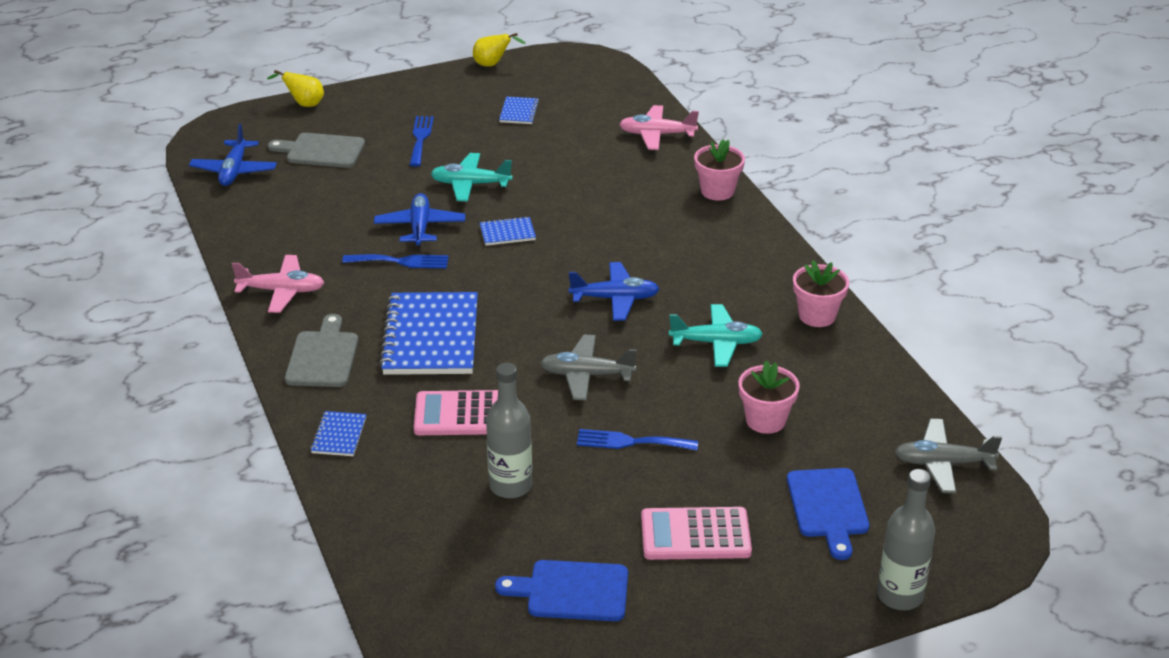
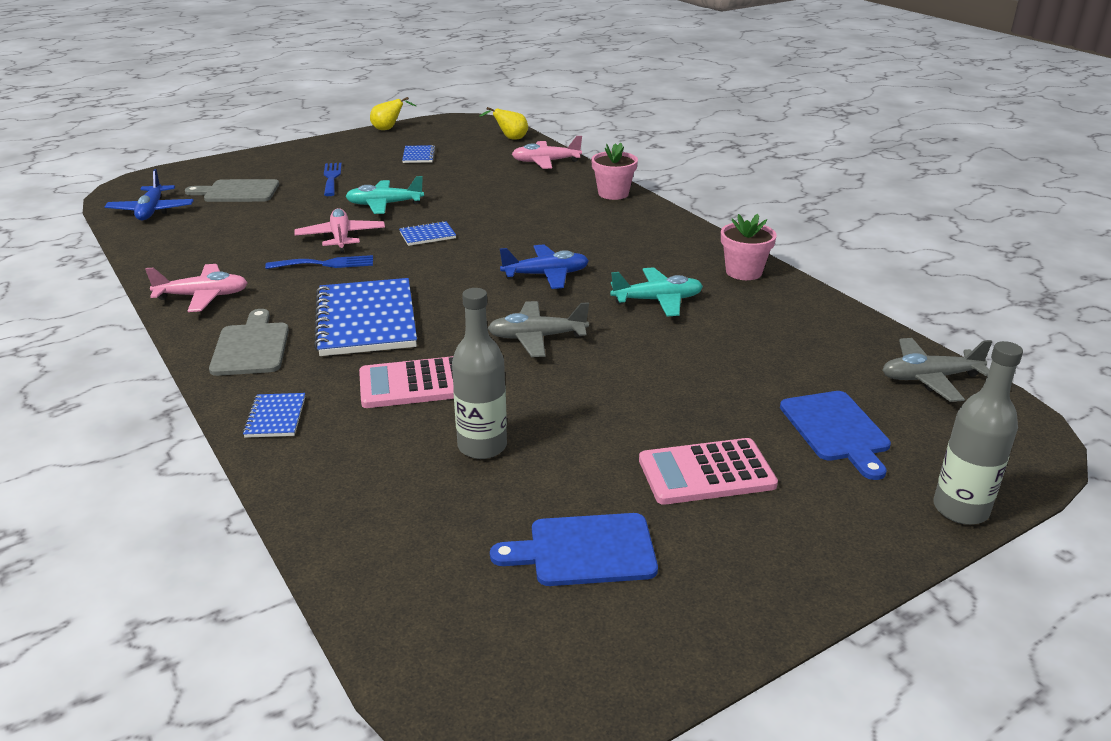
camera: 10 degrees left, 5 degrees down
(304, 104) = (219, 163): yellow pear -> yellow pear (510, 138)
(420, 227) = (341, 237): blue plane -> pink plane
(631, 442) = (602, 391): blue fork -> none
(765, 420) = (734, 358): pink flower pot -> none

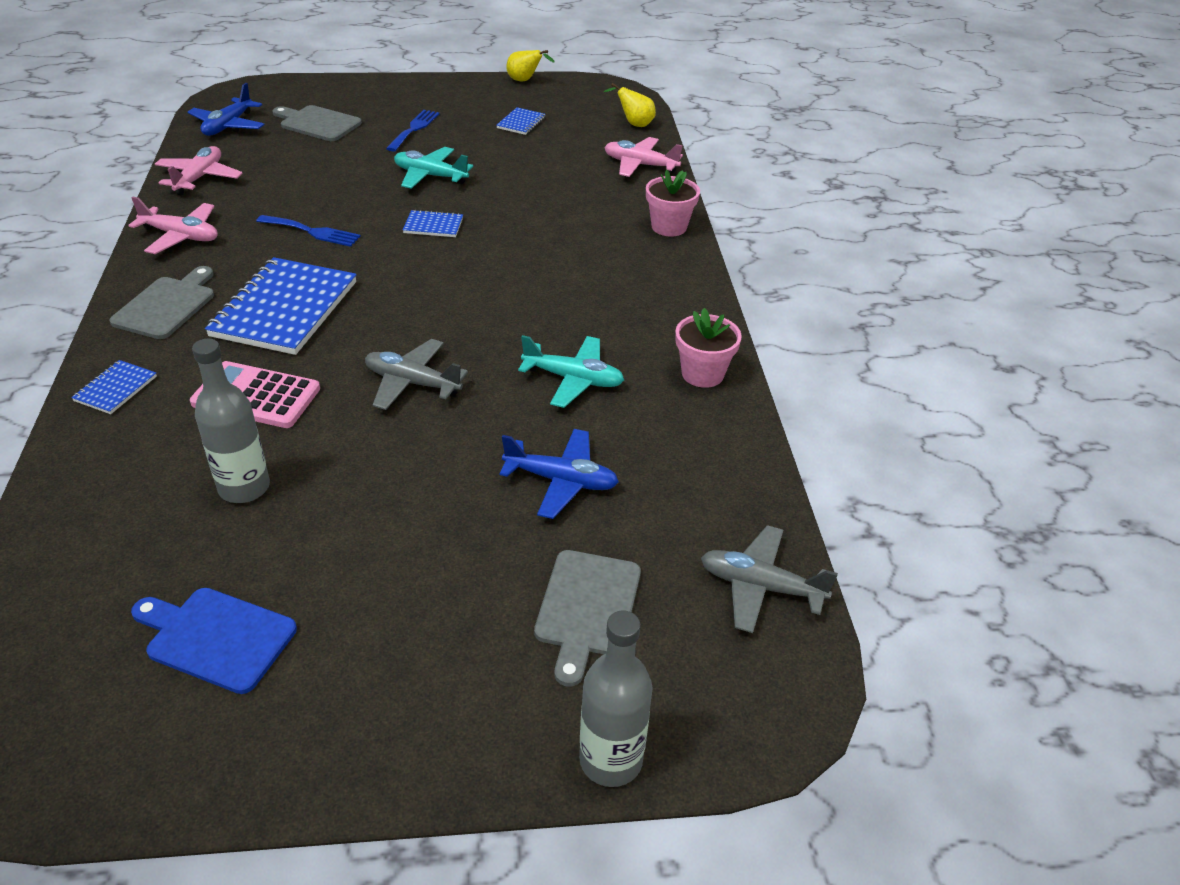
camera: 25 degrees right, 10 degrees up
(341, 237) = (354, 204): pink plane -> pink plane (199, 178)
(546, 275) = (496, 310): blue plane -> blue plane (561, 481)
(706, 473) = (407, 602): pink calculator -> none
(836, 430) = (587, 608): blue cutting board -> grey cutting board

